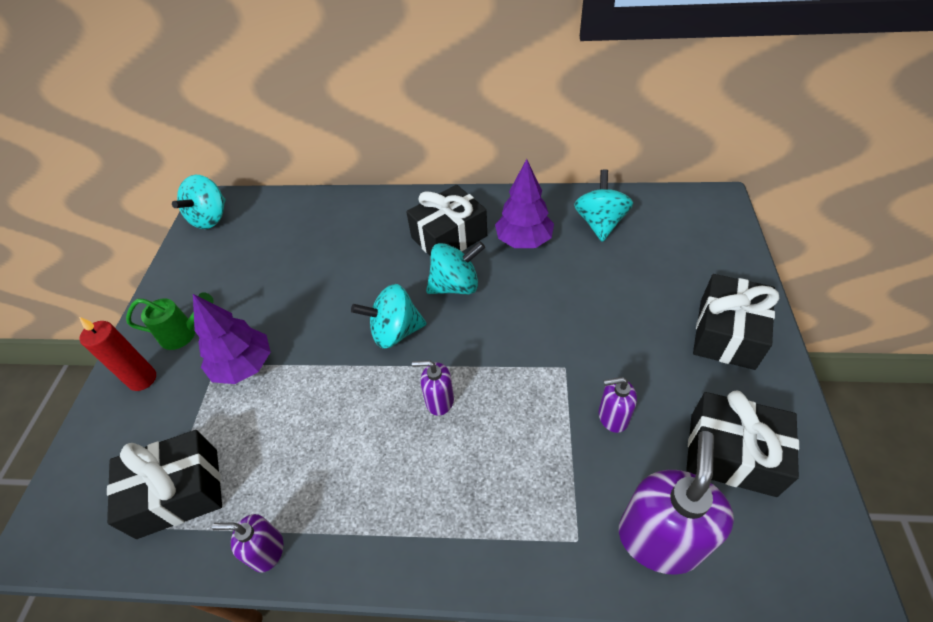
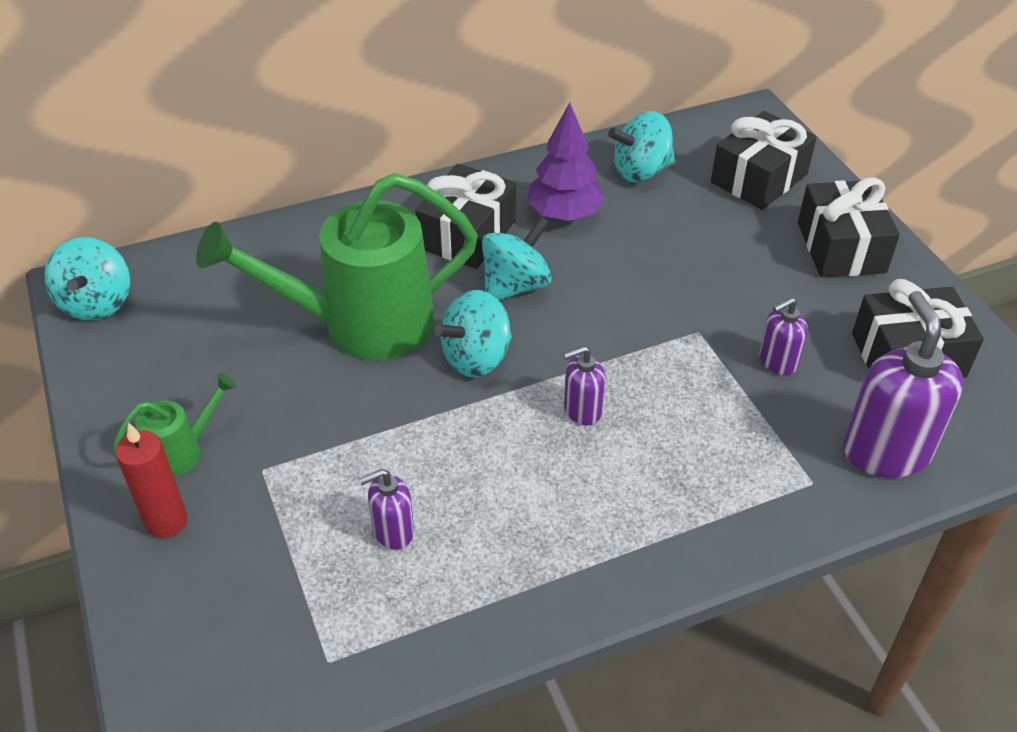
camera: 30 degrees left, 5 degrees down
(178, 492) = (329, 616): black gift -> black gift (759, 178)
(244, 366) = (304, 458): purple tree -> none
(267, 551) = (491, 624): purple soap dispenser -> purple soap dispenser (393, 531)
(341, 281) = (362, 325): none -> green watering can
(600, 223) = (641, 171): turquoise spinning top -> turquoise spinning top turned 90 degrees counterclockwise

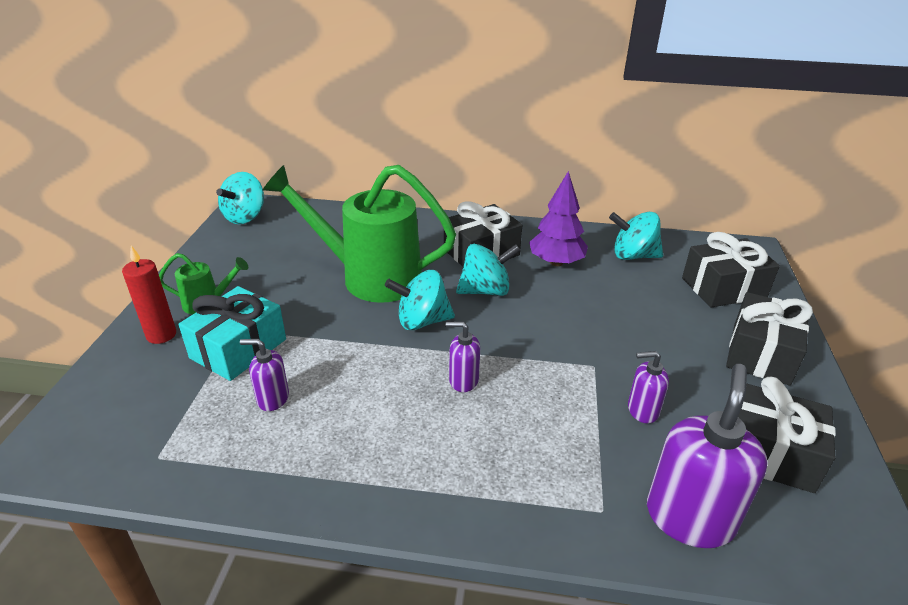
camera: 30 degrees right, 10 degrees down
(288, 492) = (238, 348): none -> turquoise gift

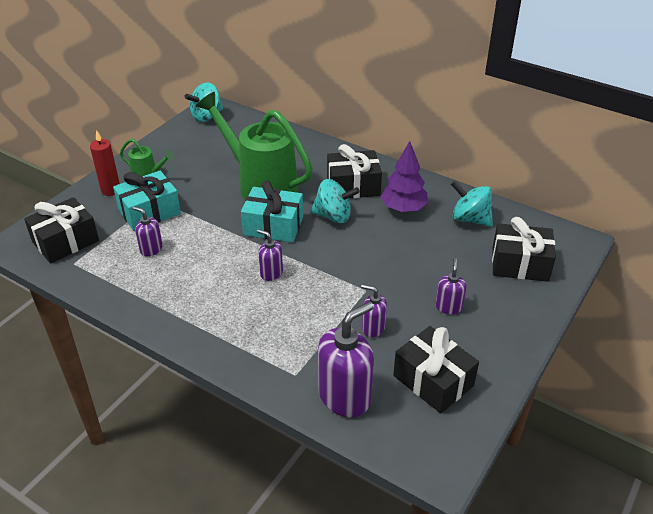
camera: 25 degrees right, 5 degrees up
(422, 321) = (273, 226): turquoise spinning top -> turquoise gift
(699, 356) = (448, 307): none -> purple soap dispenser
(761, 354) = (498, 319): black gift -> black gift (65, 241)

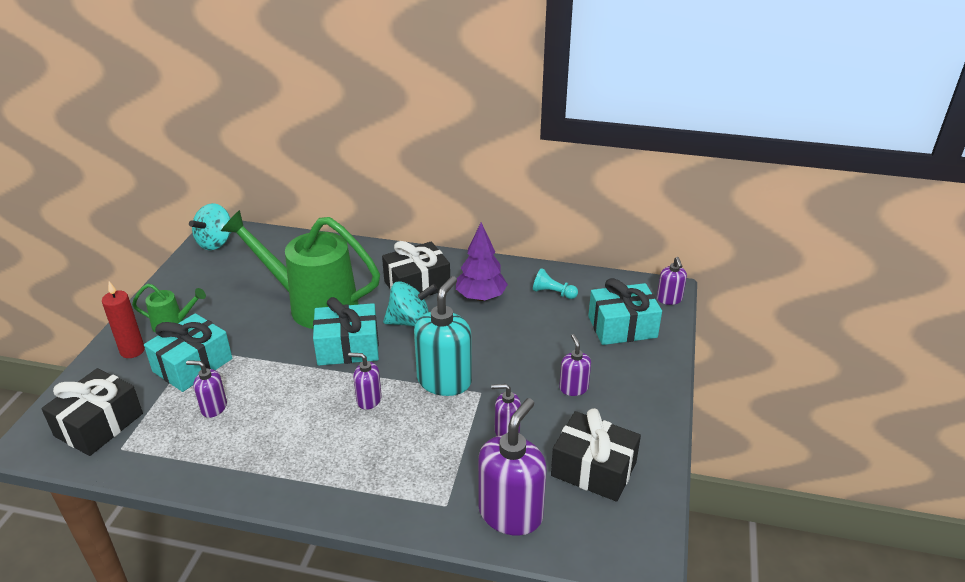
camera: 20 degrees left, 5 degrees down
(340, 273) = (444, 381): none -> turquoise soap dispenser
(470, 219) = (553, 293): turquoise spinning top -> turquoise pawn
(520, 264) = (622, 327): black gift -> turquoise gift
(578, 249) = (669, 299): none -> purple soap dispenser

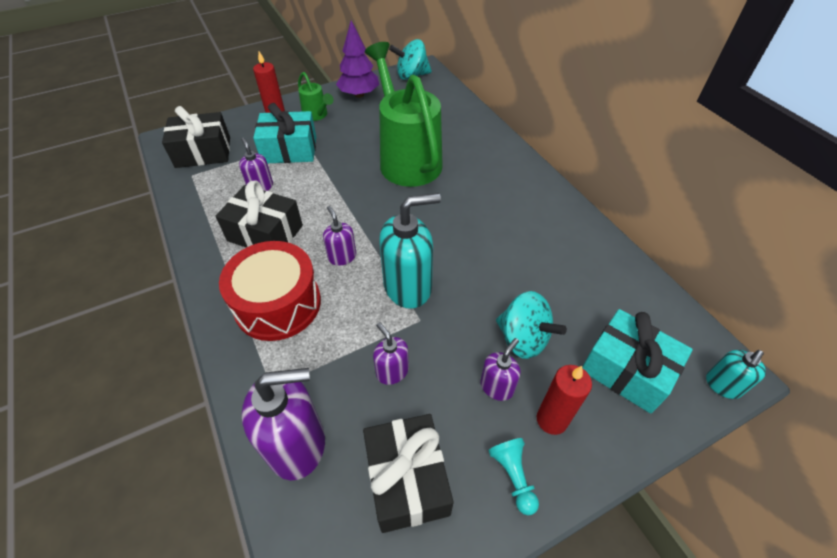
camera: 50 degrees right, 15 degrees up
(348, 347) = (384, 206): turquoise gift -> none
(369, 462) = (278, 304): none -> red drum
(410, 322) = (451, 219): turquoise spinning top -> turquoise spinning top (523, 339)
(417, 285) = (496, 193): black gift -> black gift (265, 233)
(481, 297) = (532, 239): purple tree -> purple tree (359, 94)
(553, 293) = (602, 283): turquoise pawn -> turquoise pawn (513, 476)
(620, 379) = (551, 420): none -> red candle
(669, 299) = (722, 385): purple soap dispenser -> turquoise soap dispenser

